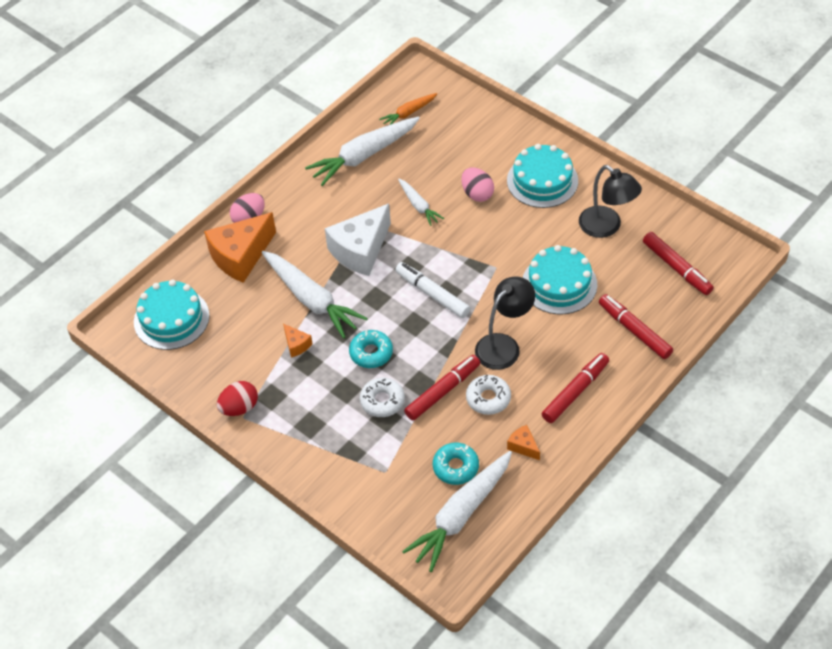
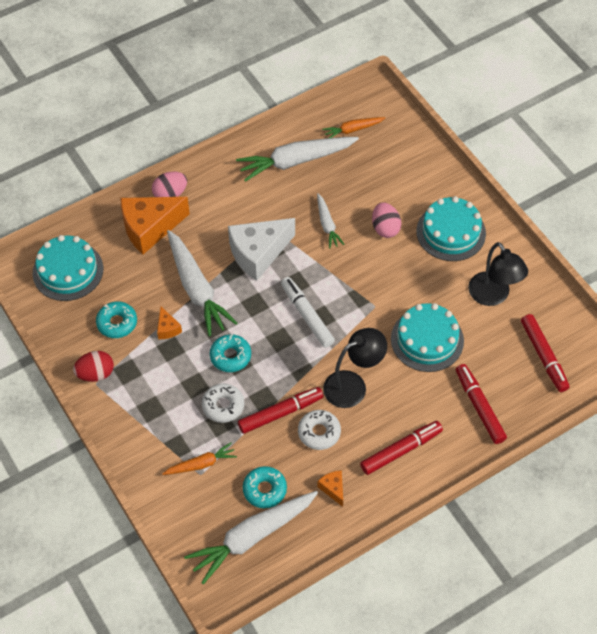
camera: 15 degrees right, 5 degrees up
(242, 354) = (117, 323): none -> turquoise donut
(382, 462) = (201, 464): none -> orange carrot

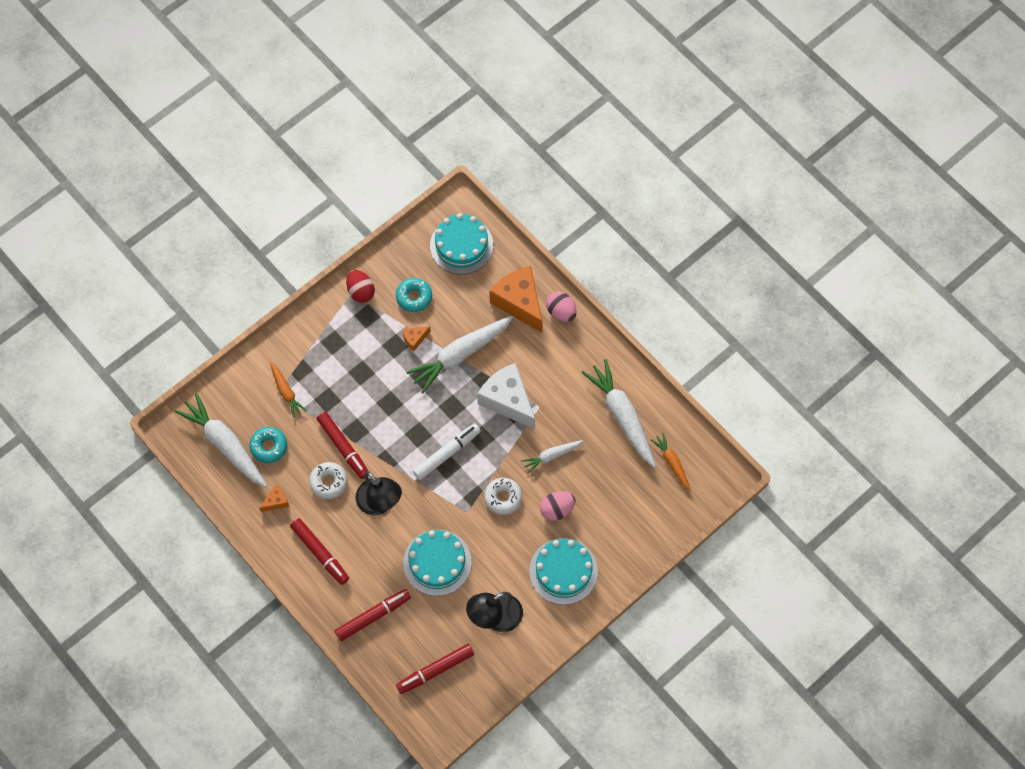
camera: 80 degrees right, 10 degrees up
(223, 406) = (344, 399): white donut -> white donut (503, 497)
(230, 356) = (394, 396): turquoise donut -> none

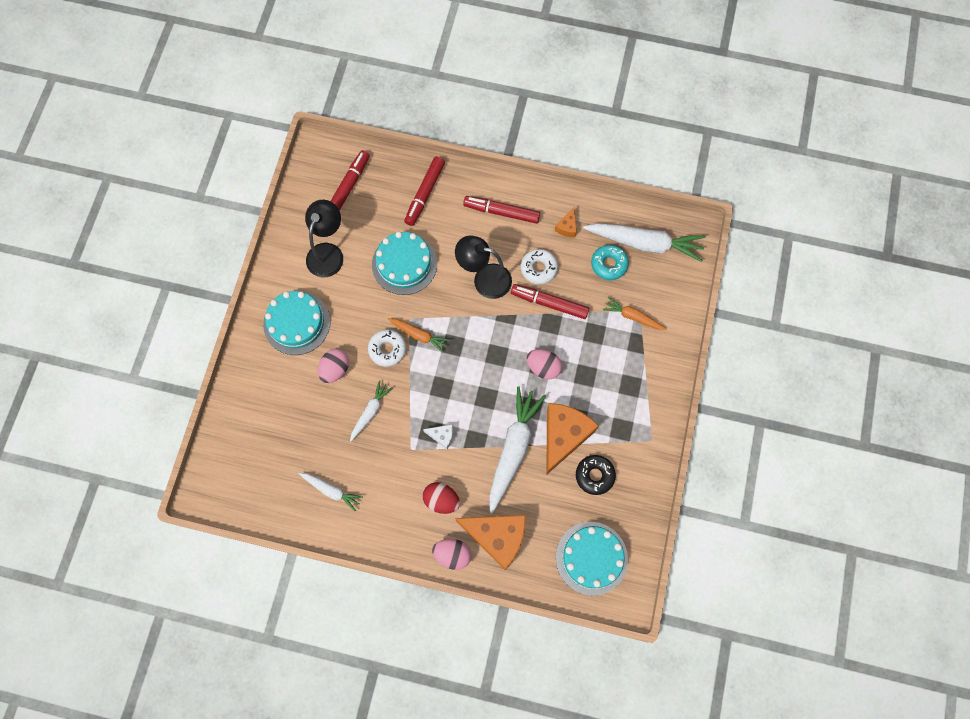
camera: 145 degrees right, 5 degrees up
(361, 291) = (645, 448): red egg -> red egg (441, 500)
(389, 400) = (543, 367): none -> pink egg
(414, 297) = (594, 475): turquoise donut -> black donut
(414, 339) = (563, 436): orange cheese -> orange cheese, size x2.25
(447, 453) = (460, 355): white marker -> none
(508, 400) = (442, 436): white cheese -> white cheese, size x0.45
(622, 415) = (331, 491): white carrot -> white carrot, size x0.53
(672, 463) = (260, 477): orange carrot -> orange carrot (419, 335)

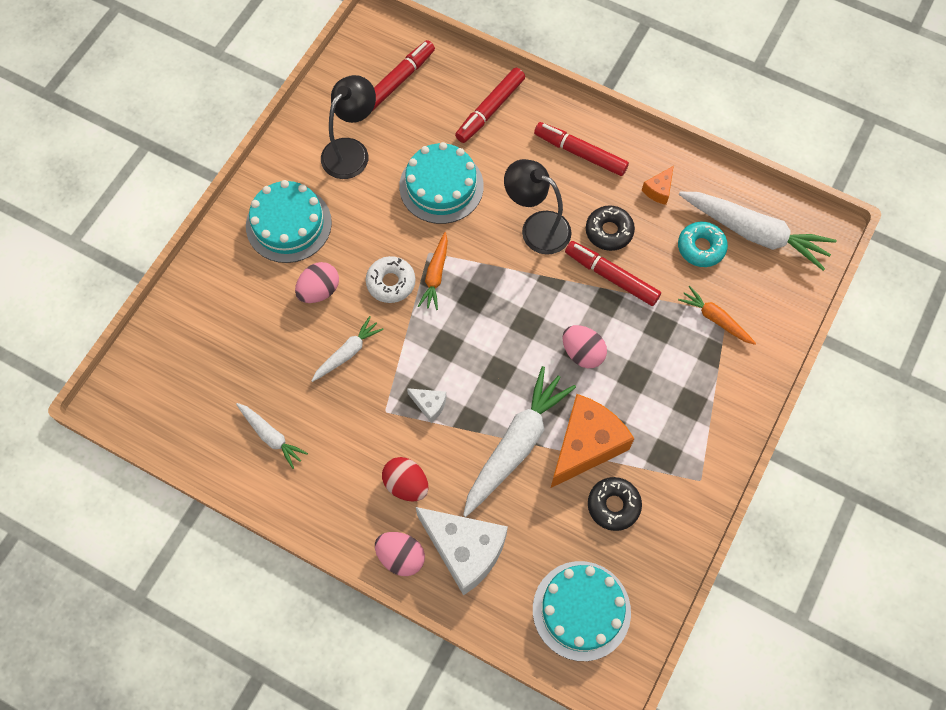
camera: 15 degrees right, 5 degrees down
(419, 335) = (435, 275): orange carrot -> orange carrot turned 60 degrees clockwise
(497, 537) = (464, 550): orange cheese -> white cheese
(538, 268) = (609, 231): white donut -> black donut

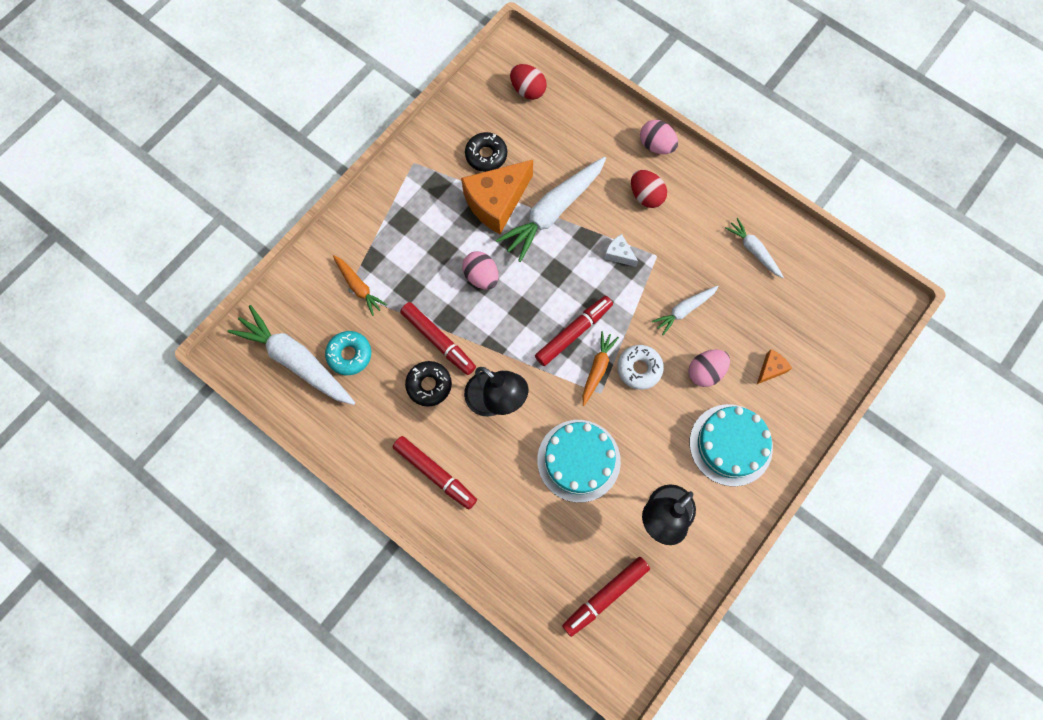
camera: 170 degrees left, 5 degrees up
(464, 550) = (607, 142): white cheese -> none
(490, 110) = (515, 541): red marker -> red marker (573, 333)
(581, 610) = (528, 90): turquoise cake -> red egg
(658, 190) = (370, 419): orange cheese -> orange cheese (770, 369)

